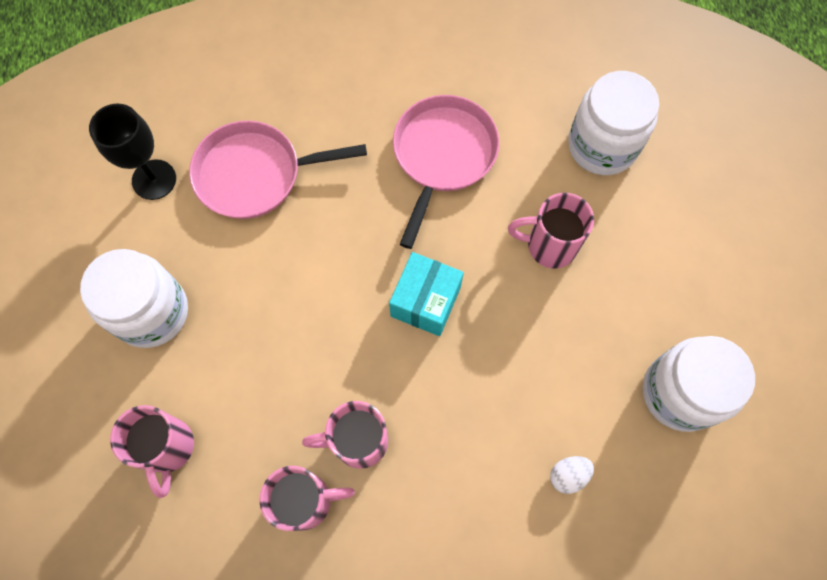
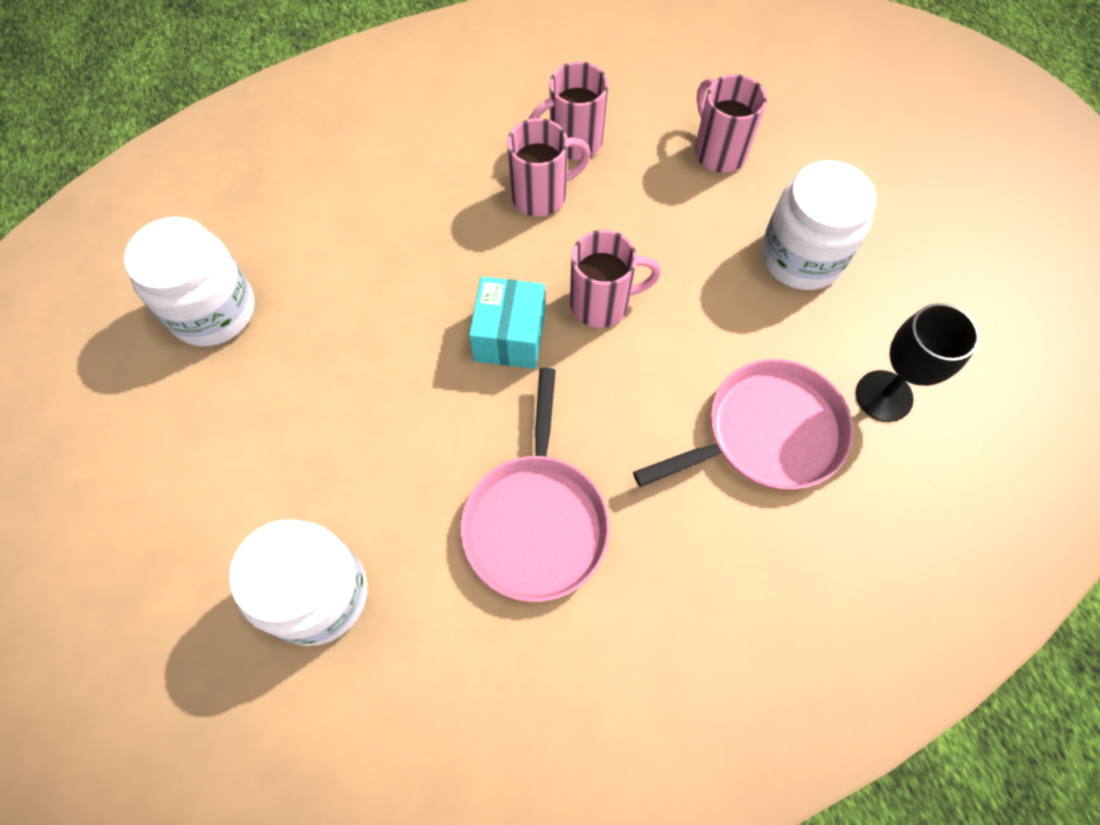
camera: 165 degrees right, 5 degrees down
(549, 246) = (375, 434): pink mug -> pink mug (602, 303)
(568, 475) = (328, 213): white egg -> none

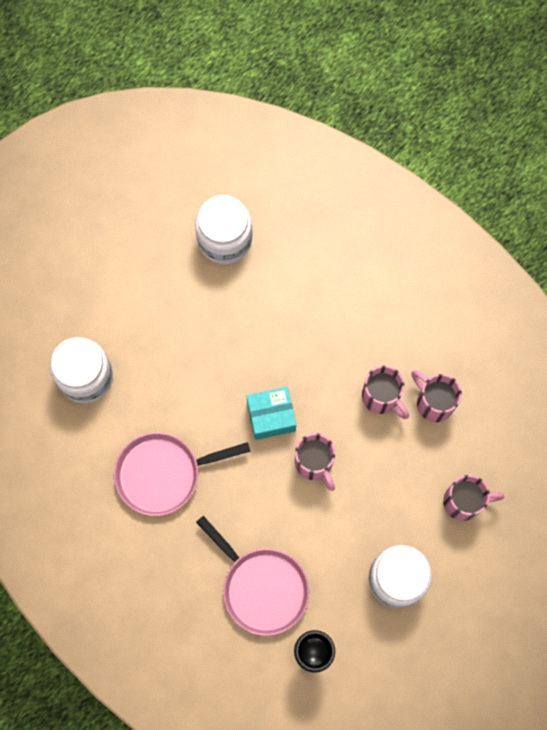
camera: 70 degrees right, 10 degrees up
(718, 151) = (464, 502): pink mug -> pink mug turned 45 degrees clockwise

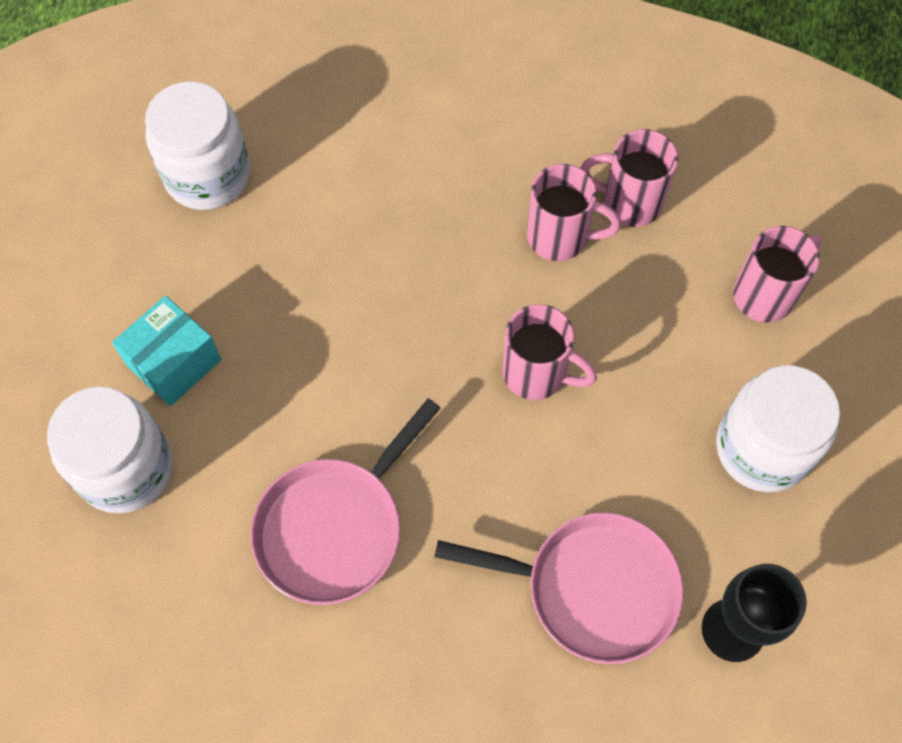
camera: 35 degrees left, 10 degrees down
(271, 416) = (433, 352): turquoise box -> turquoise box (174, 362)

